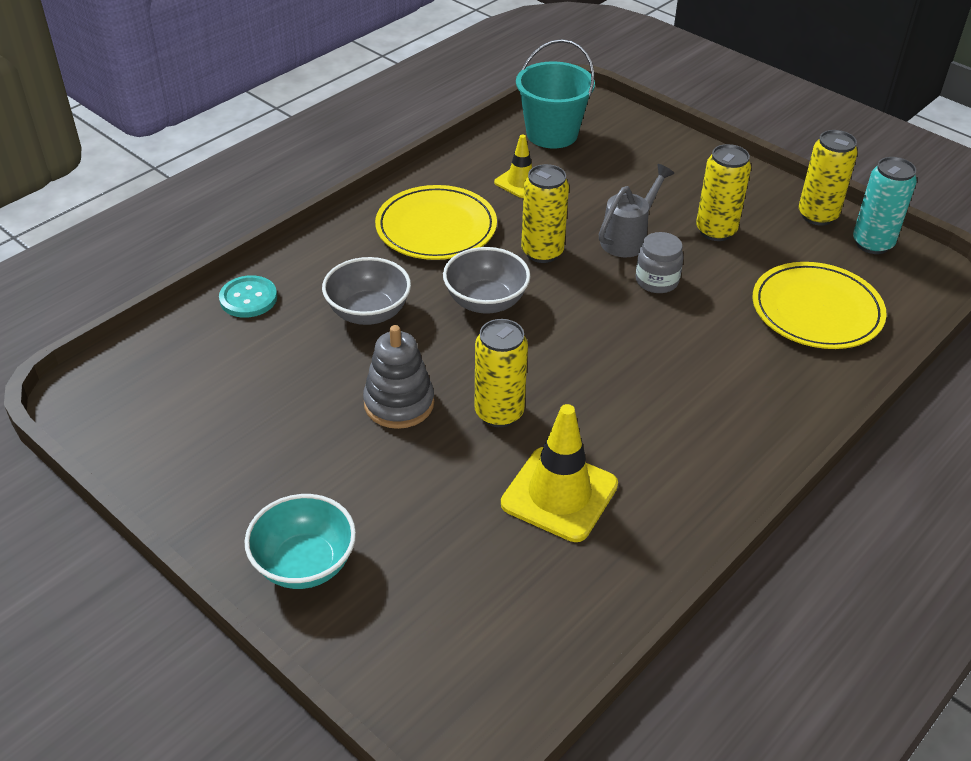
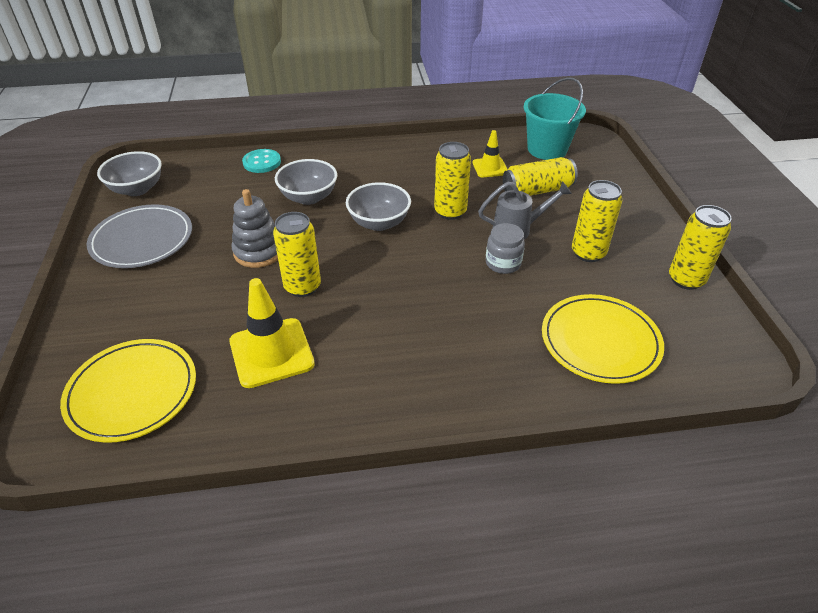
camera: 40 degrees right, 0 degrees up
(127, 414) = (137, 189): none -> grey bowl
(235, 469) = (142, 240): none -> grey plate
(304, 564) = (104, 305): turquoise bowl -> none
(436, 227) = (405, 171): yellow plate -> yellow plate (132, 392)
(597, 187) = (537, 190): none -> yellow can
(872, 243) = (710, 320): turquoise can -> none

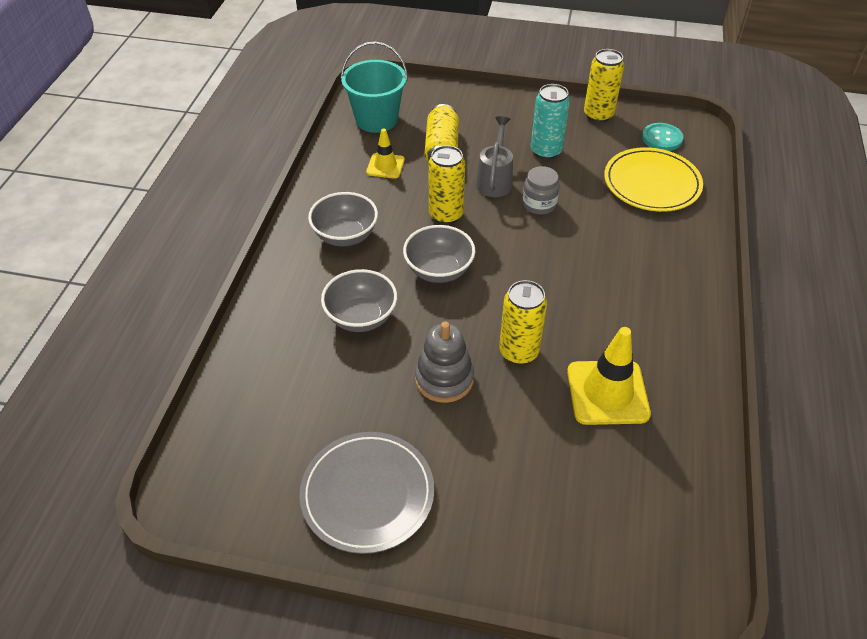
camera: 70 degrees left, 5 degrees up
(132, 392) = (633, 516): yellow plate -> none
(137, 189) = (241, 494): grey bowl -> grey bowl (345, 236)
(262, 162) = (257, 348): turquoise button -> turquoise button (662, 138)
(588, 253) = (546, 151): yellow can -> turquoise can

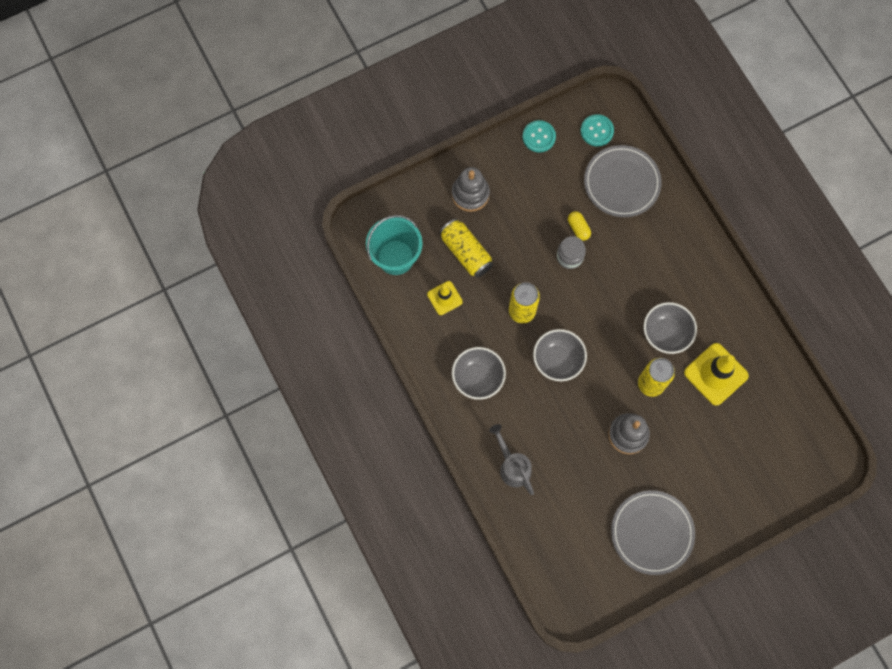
camera: 40 degrees left, 25 degrees up
(361, 317) = (546, 430): grey bowl -> grey bowl (666, 333)
(491, 117) = (470, 194): none -> grey stacking toy
(495, 180) = (525, 256): grey watering can -> grey watering can (512, 466)
(546, 151) = (534, 202): turquoise can -> none
(570, 190) = (578, 228): none -> yellow capsule
(598, 115) = (539, 137): yellow can -> turquoise button
(652, 183) = (621, 183): yellow plate -> grey plate

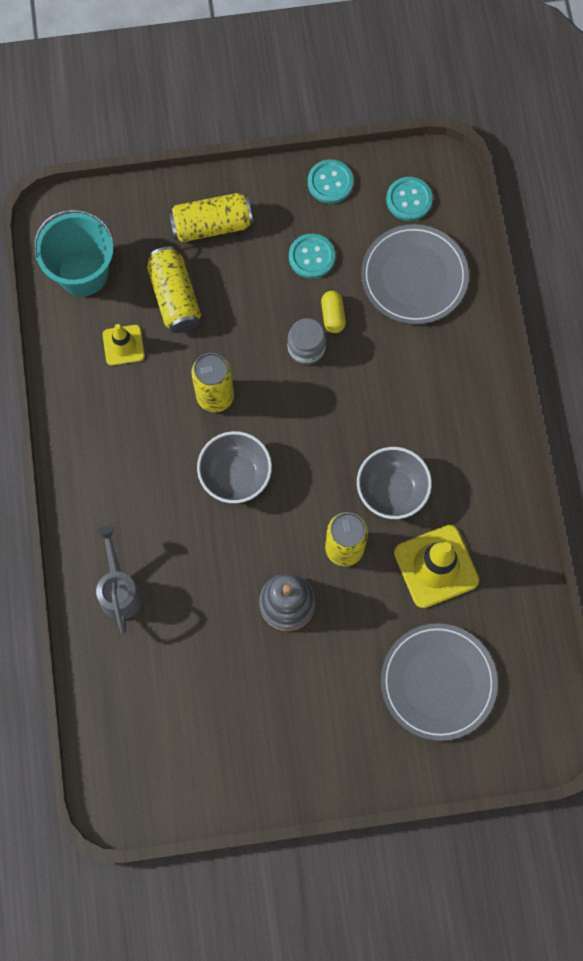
camera: 20 degrees right, 0 degrees up
(470, 194) = (211, 225): grey stacking toy -> yellow can
(478, 378) = (123, 461): grey bowl -> none
(547, 193) = (311, 257): none -> turquoise button
(652, 532) = (265, 742): grey plate -> grey plate (438, 682)

